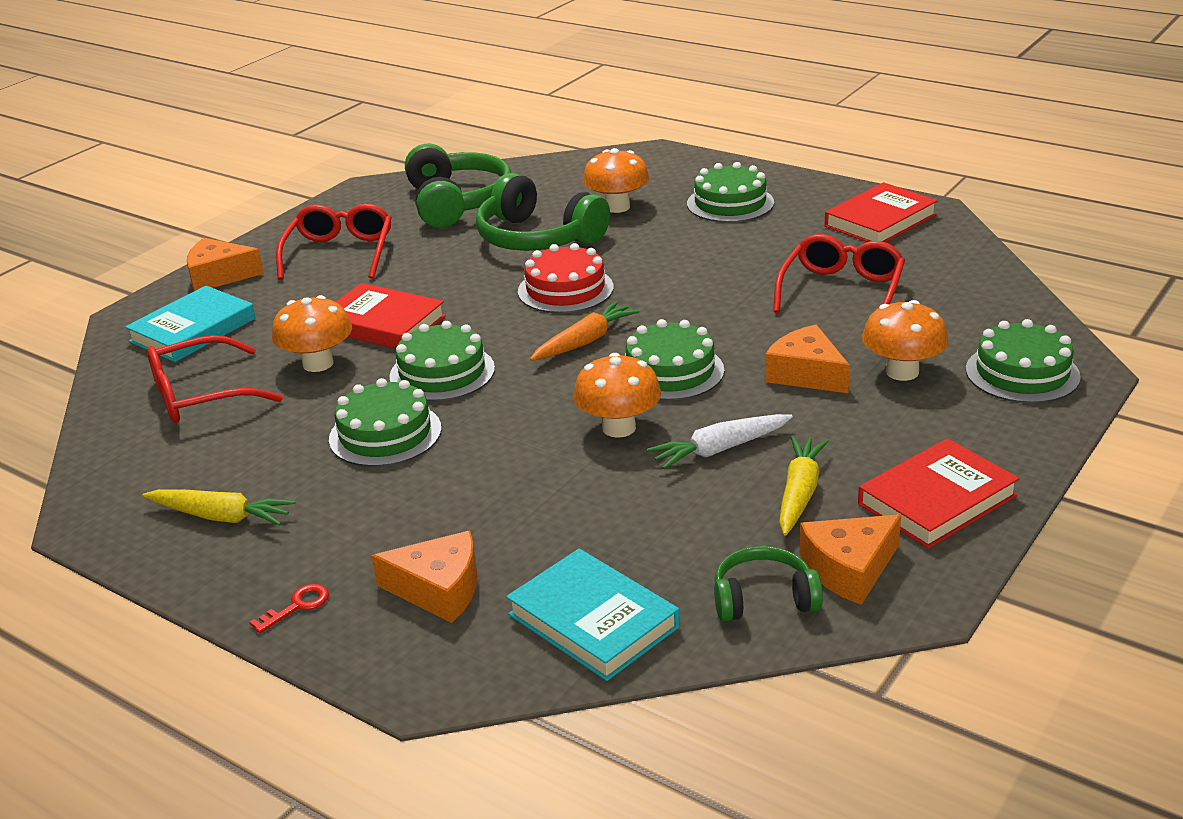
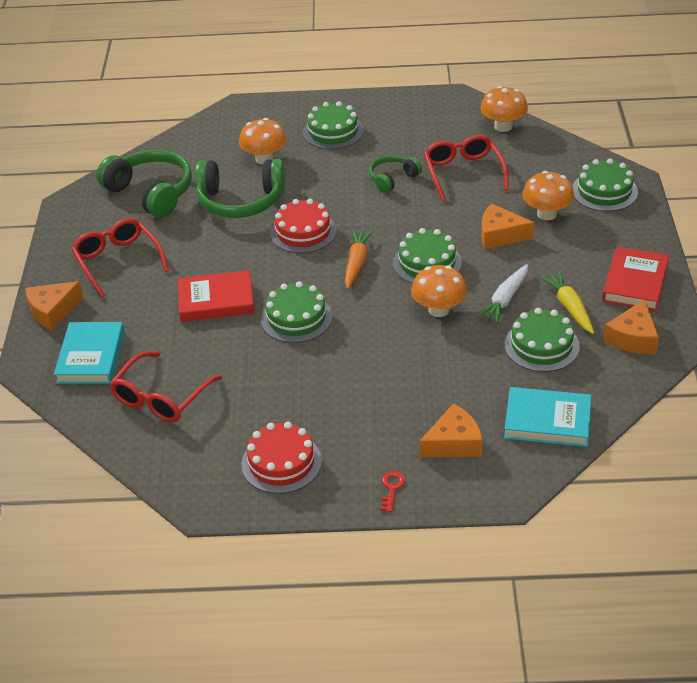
camera: 35 degrees left, 10 degrees up
(221, 516) = (281, 462): yellow carrot -> red cake
(318, 363) = (210, 344): orange mushroom -> orange mushroom (503, 126)
(385, 434) = (312, 371): green cake -> green cake (541, 345)
(763, 598) = (611, 371): green headphones -> green headphones (393, 179)
(880, 220) = (434, 114): red book -> none

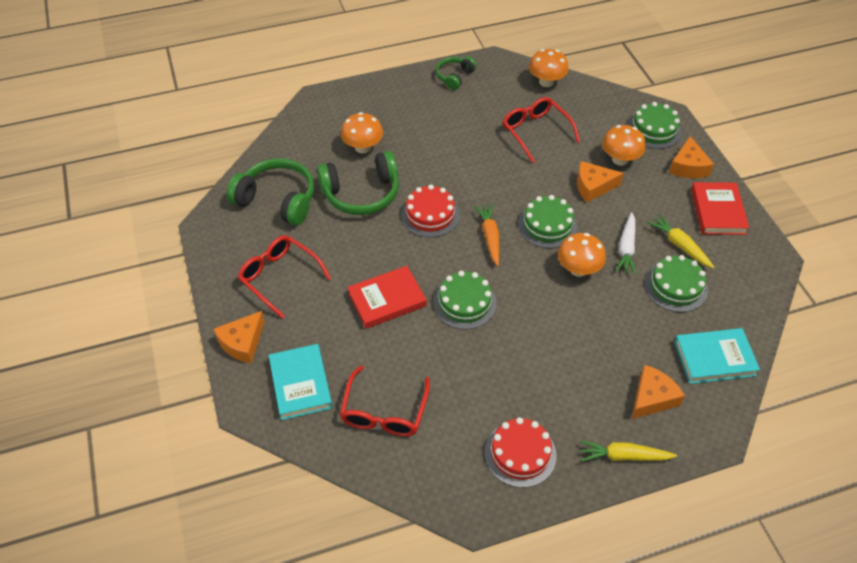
camera: 20 degrees left, 10 degrees up
(333, 132) = (409, 110): green cake -> none
(392, 488) = (623, 456): red key -> yellow carrot
(393, 179) = (481, 148): green headphones -> green headphones (454, 77)
(633, 338) = (741, 264): orange cheese -> orange cheese (688, 167)

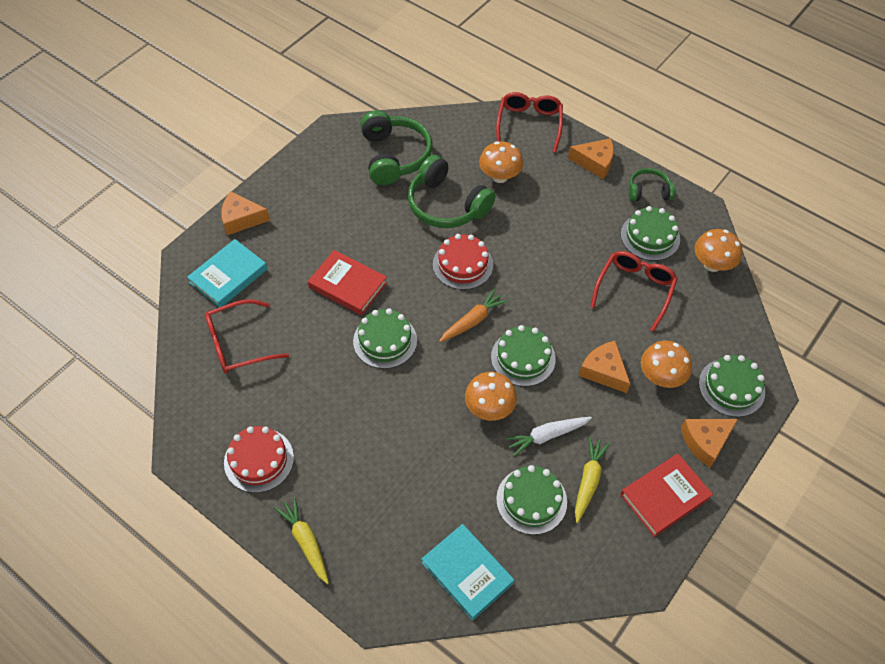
camera: 55 degrees right, 5 degrees up
(279, 277) = (318, 204): red glasses -> red glasses (529, 124)
(496, 98) = (650, 236): none -> green cake
(652, 398) = (383, 537): orange cheese -> orange cheese (595, 162)

